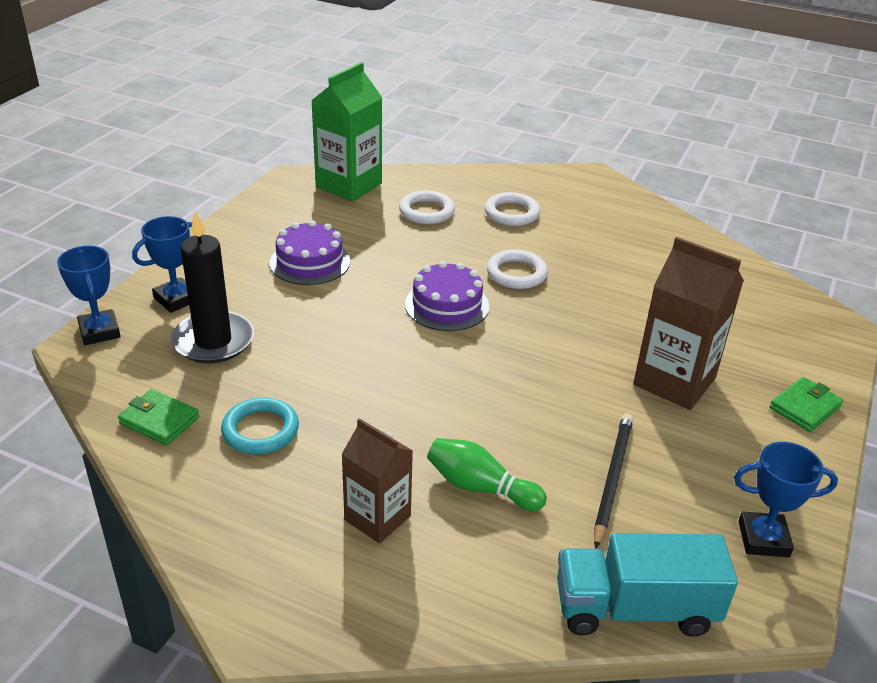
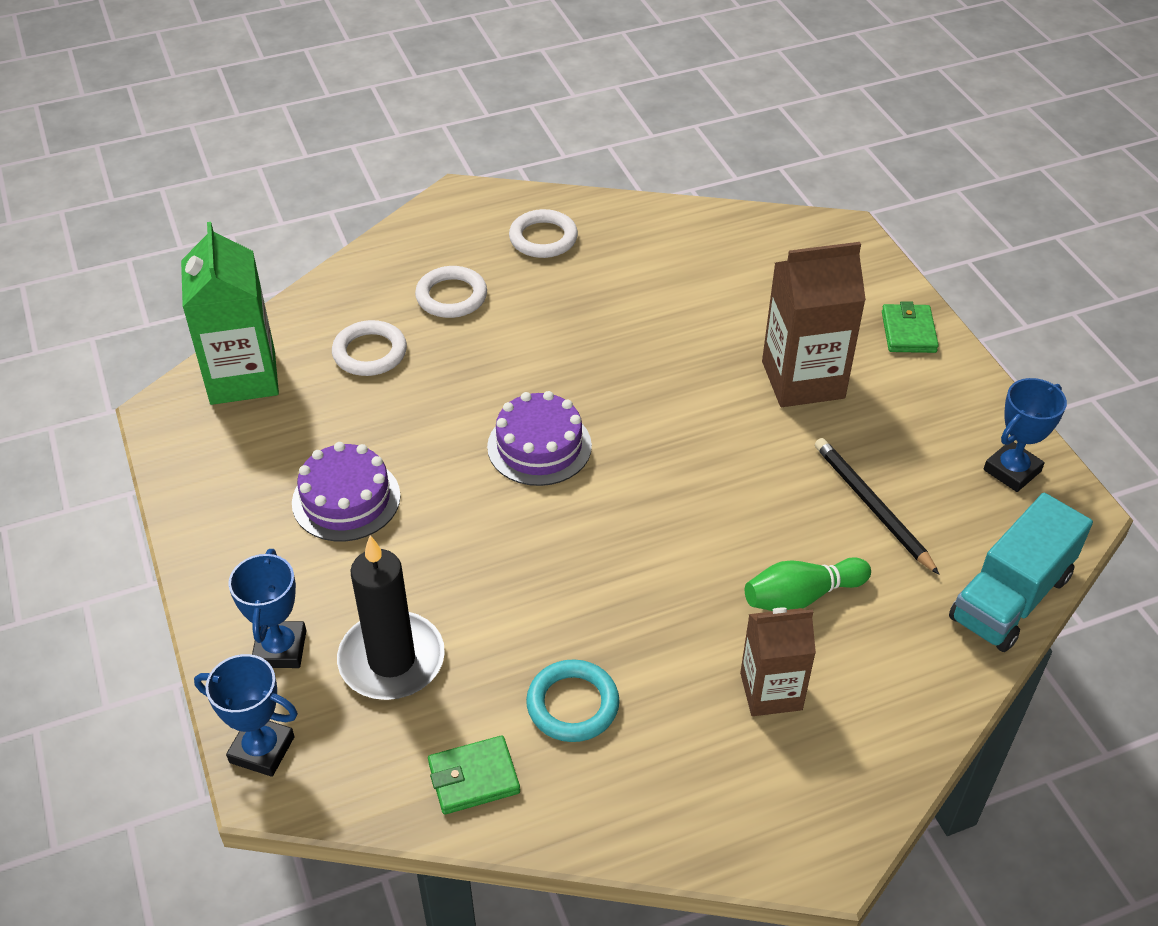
camera: 45 degrees left, 10 degrees up
(516, 273) = (549, 364): white ring -> white ring (543, 238)

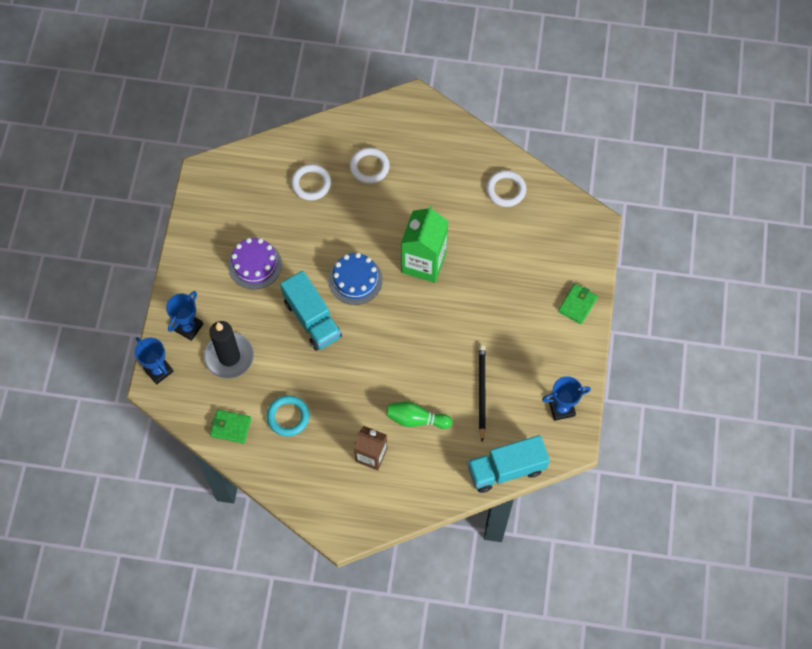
camera: 30 degrees right, 20 degrees up
(243, 377) = (246, 169): green carton -> green carton (423, 262)
(506, 532) = (312, 319): none -> turquoise truck
(539, 446) = (355, 280): purple cake -> blue cake
(543, 238) = (438, 150): white ring -> white ring (506, 190)
(803, 380) = (503, 306): brown carton -> none

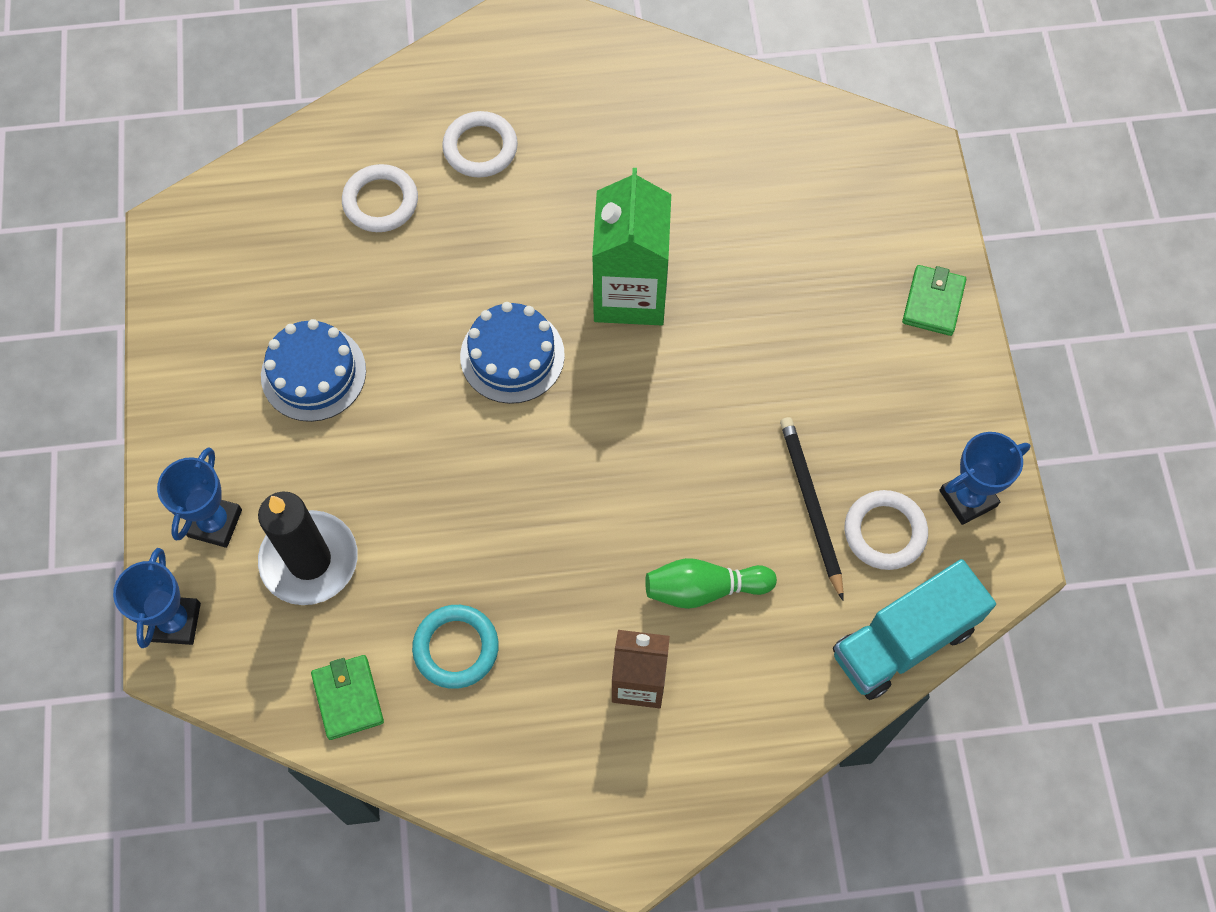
camera: 15 degrees left, 0 degrees up
(158, 370) = (175, 622): blue trophy -> blue trophy turned 60 degrees clockwise
(230, 427) = (348, 698): green wallet -> green wallet turned 75 degrees clockwise
(255, 264) = (313, 373): purple cake -> blue cake
(312, 319) = (451, 448): turquoise truck -> none
(506, 190) = (739, 132): white ring -> white ring (884, 532)

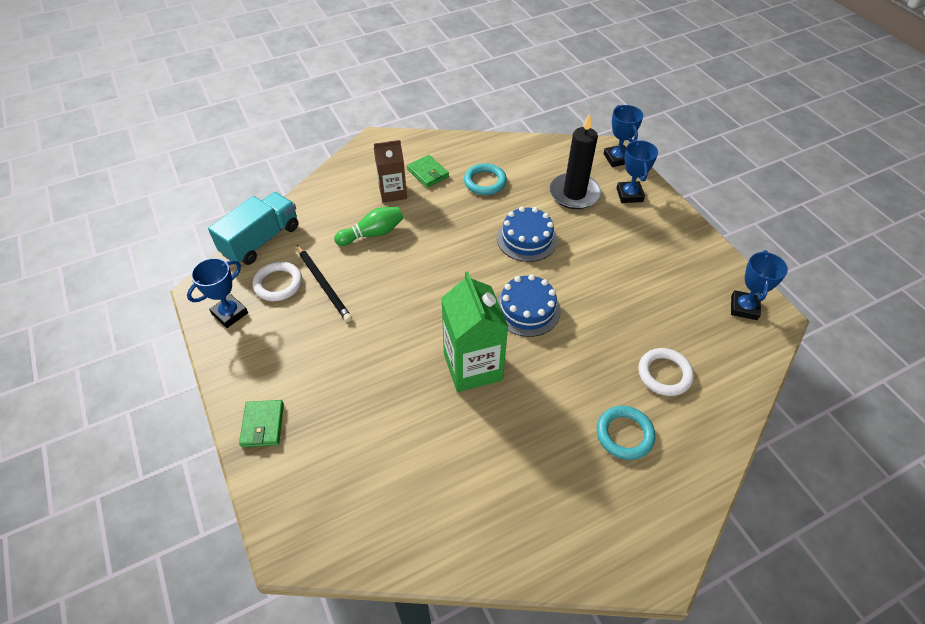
camera: 160 degrees right, 15 degrees down
(200, 255) = (744, 307): none -> blue trophy
(313, 373) = (632, 268): blue cake -> blue cake (527, 239)
(348, 698) = (523, 155): green wallet -> green wallet (428, 173)
(480, 148) = (624, 434): white ring -> turquoise ring

